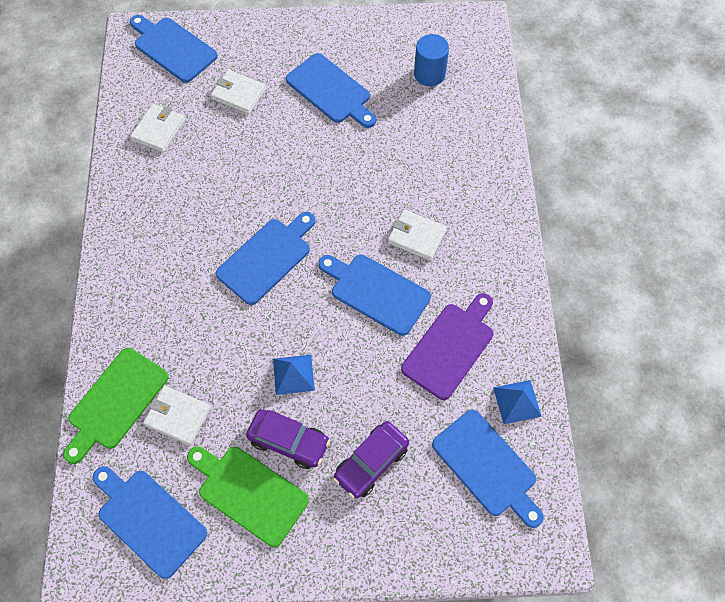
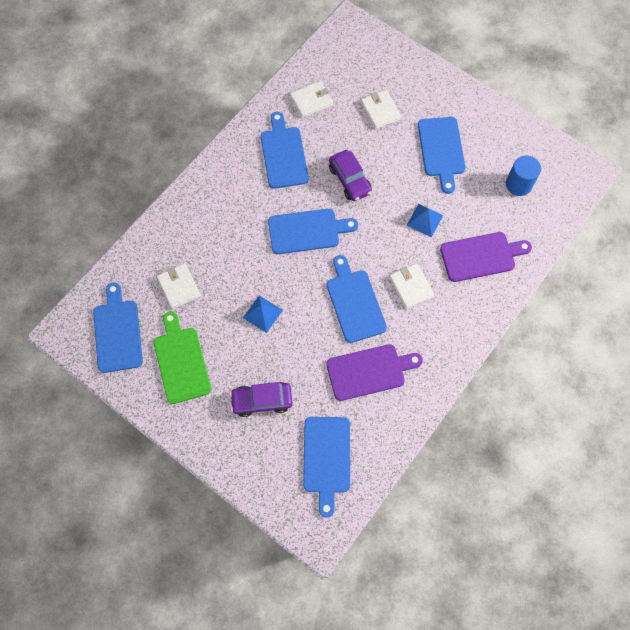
camera: 40 degrees right, 5 degrees up
(115, 402) = (153, 252): green cutting board -> none
(173, 48) = (365, 50): blue cutting board -> blue cutting board (283, 154)
(288, 441) = (226, 350): purple car -> purple car (349, 180)
(455, 161) = (481, 256): none -> purple cutting board
(517, 401) = (380, 436): blue pyramid -> blue pyramid (425, 220)

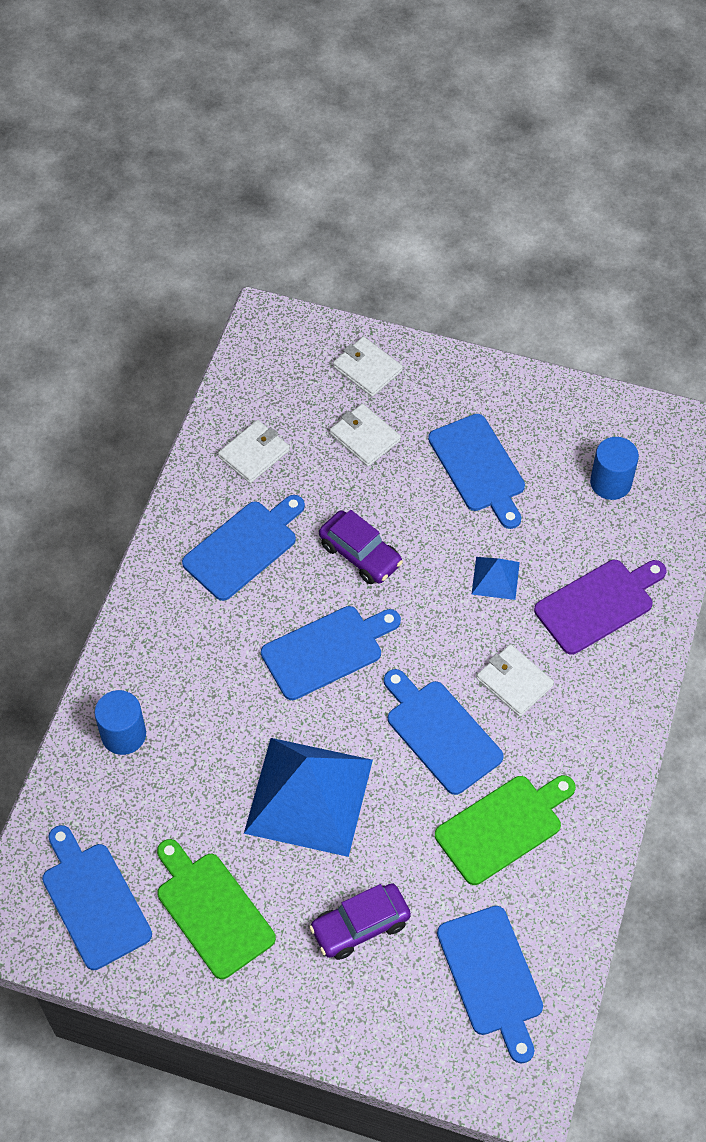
camera: 20 degrees left, 10 degrees down
(172, 242) = (123, 735): none -> blue cylinder
(179, 287) = (162, 799): white wallet -> white wallet (367, 369)
(262, 314) = (308, 796): blue pyramid -> blue pyramid, size x2.27
(283, 154) = (244, 547): blue cutting board -> blue cutting board turned 75 degrees clockwise
(369, 371) = (503, 827): purple cutting board -> green cutting board

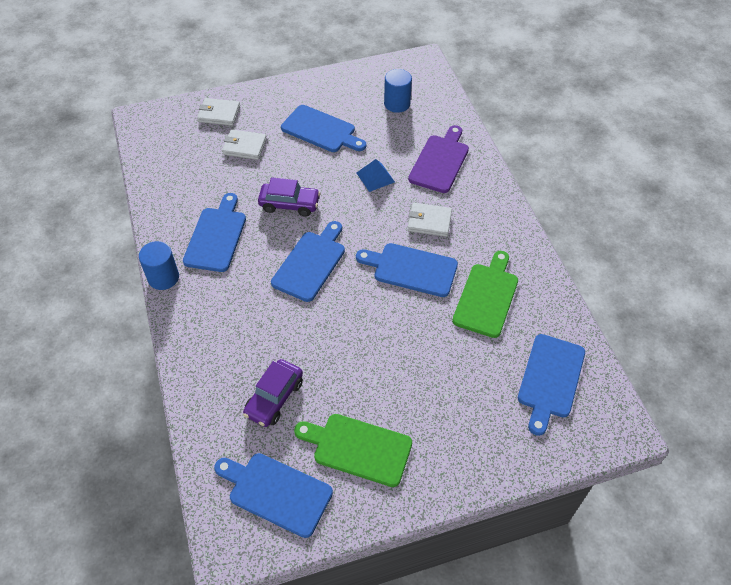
camera: 35 degrees left, 5 degrees down
(123, 735) = (219, 380): blue cylinder -> blue cylinder (163, 277)
(254, 453) = (184, 186): white wallet -> none
(308, 796) = (364, 347): blue pyramid -> none
(360, 926) = (454, 399): purple car -> purple car (274, 398)
(491, 977) = (550, 379): blue cutting board -> blue cutting board turned 75 degrees clockwise

